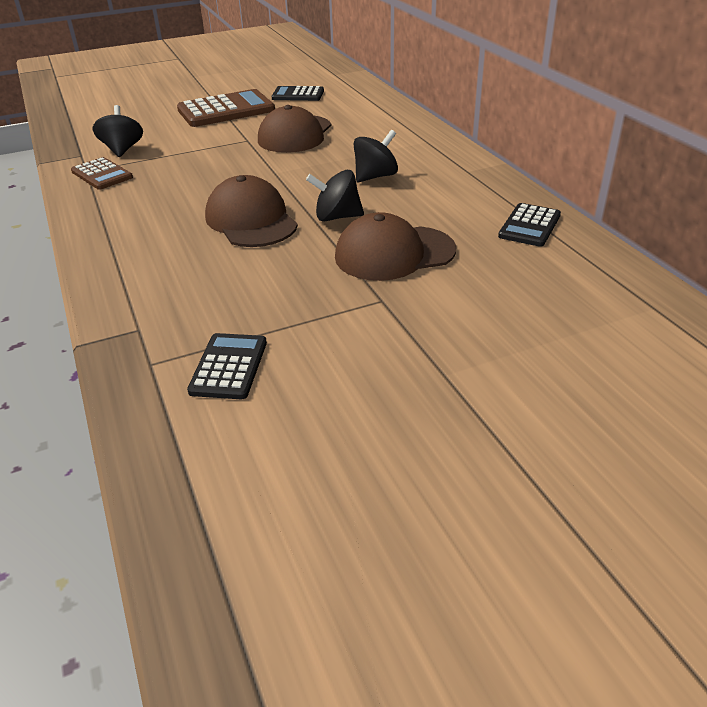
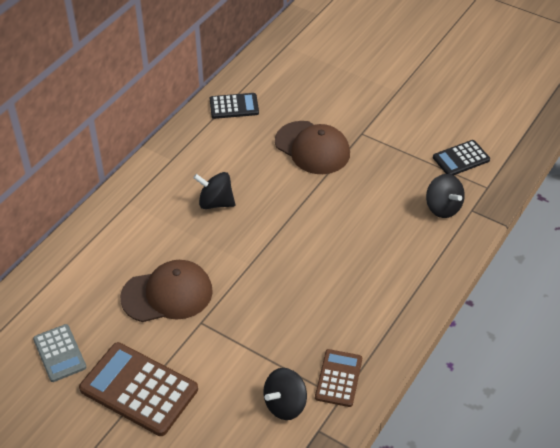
camera: 125 degrees left, 10 degrees up
(251, 220) = (329, 233): brown cap -> none
(298, 95) = (59, 353): black calculator -> grey calculator
(337, 217) = (290, 193): black spinning top -> black spinning top (442, 207)

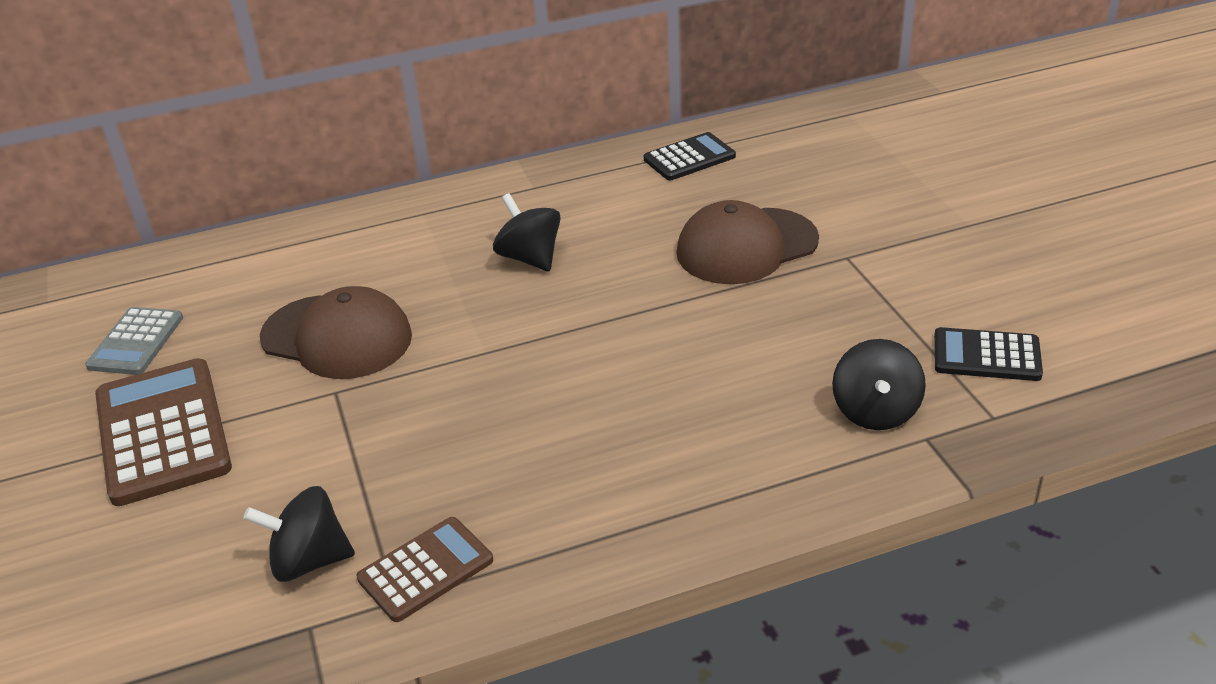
camera: 40 degrees right, 10 degrees down
(234, 106) = (689, 158): black calculator -> black calculator turned 60 degrees counterclockwise
(312, 148) = (746, 246): brown cap -> brown cap turned 75 degrees clockwise

